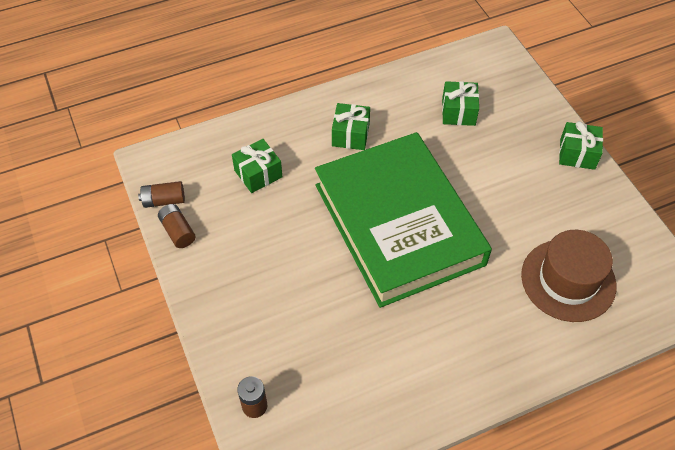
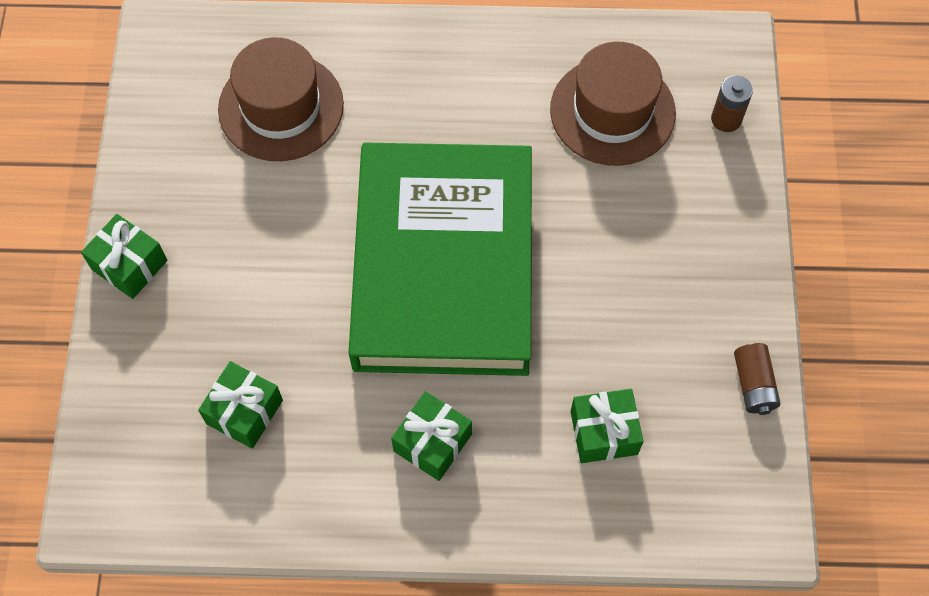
camera: 155 degrees left, 10 degrees up
(164, 200) = (760, 446): brown battery -> none
(342, 375) = (612, 111): none -> brown hat

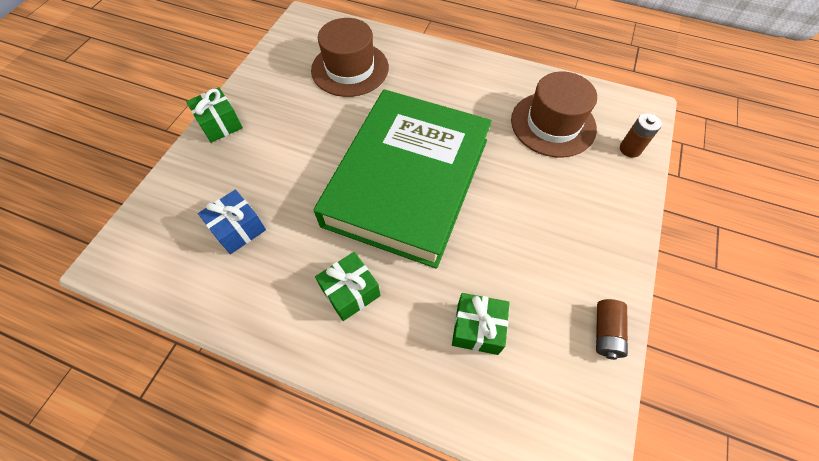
camera: 20 degrees right, 5 degrees down
(244, 412) = (238, 229): green gift -> blue gift

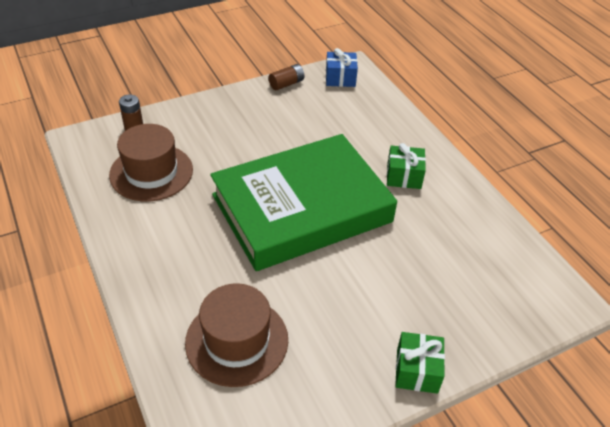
camera: 140 degrees left, 15 degrees down
(238, 229) = (455, 259): blue gift -> blue gift (340, 78)
(477, 328) = (348, 121): green gift -> none

